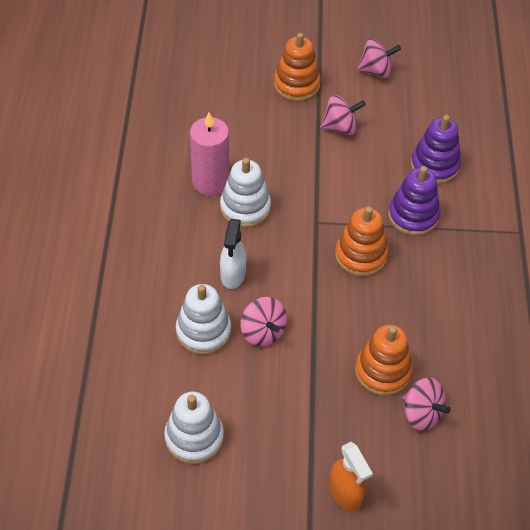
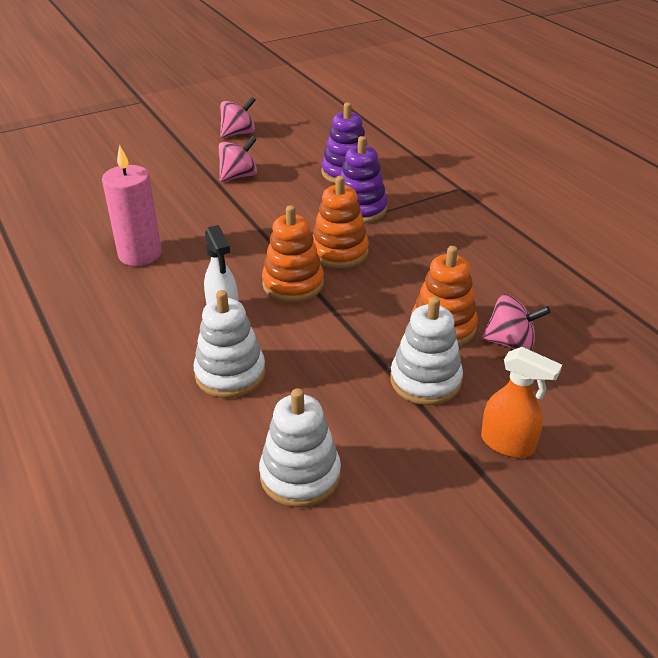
camera: 30 degrees left, 15 degrees down
(245, 208) = (193, 260): white stacking toy -> white stacking toy (425, 380)
(263, 332) = (295, 347): pink spinning top -> none
(296, 85) = (172, 163): orange stacking toy -> orange stacking toy (293, 284)

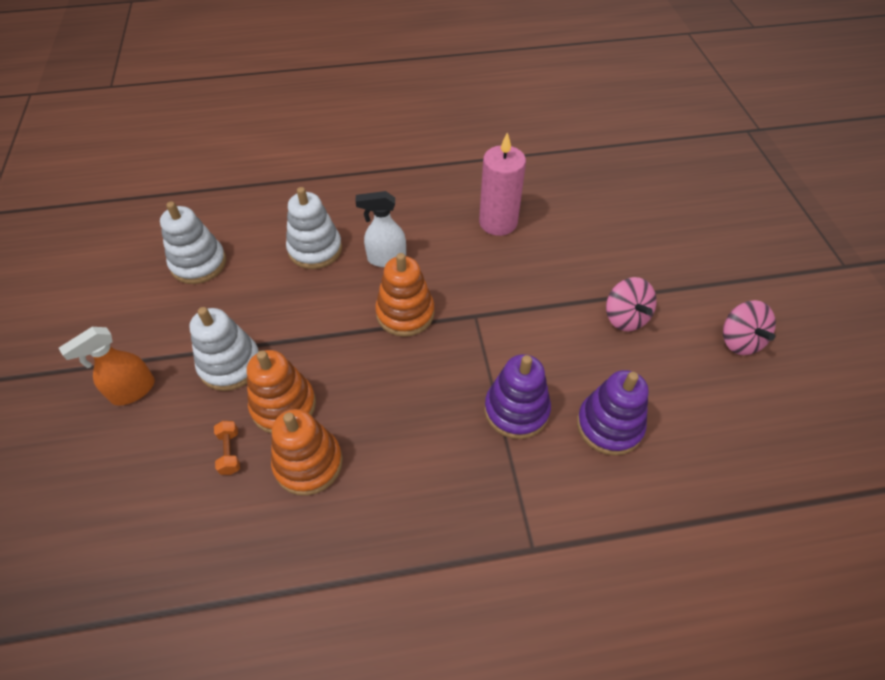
camera: 110 degrees right, 15 degrees up
(339, 252) = (440, 363): orange stacking toy -> orange stacking toy (308, 463)
(510, 343) = (230, 452): pink spinning top -> orange dumbbell

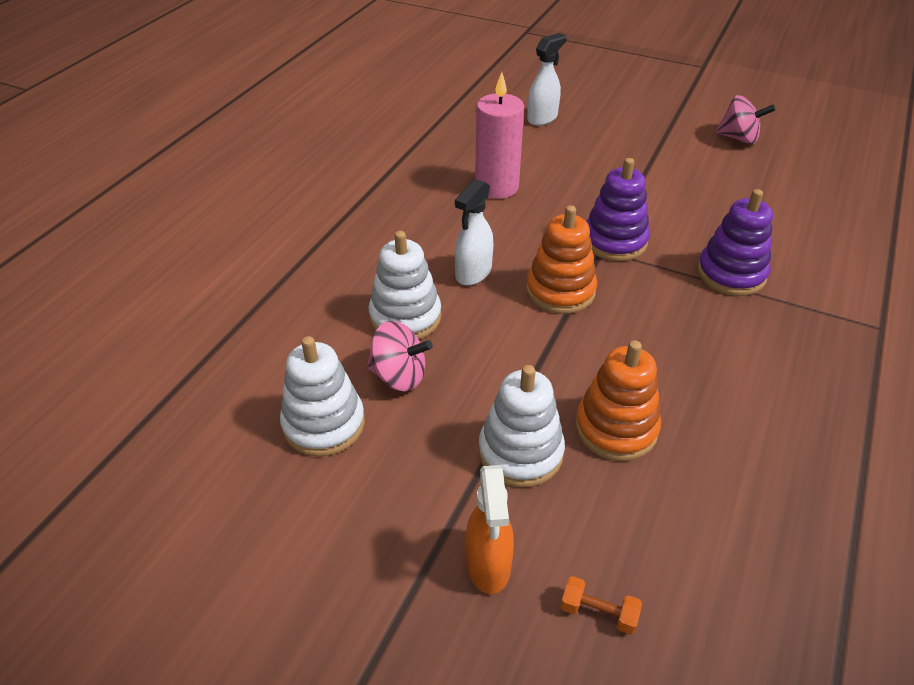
camera: 55 degrees left, 10 degrees down
(230, 452) = (651, 498): orange dumbbell -> orange dumbbell (598, 612)
(308, 463) = (706, 437): orange stacking toy -> none
(609, 425) = (780, 233): purple stacking toy -> purple stacking toy (614, 241)
(620, 203) = (542, 118): none -> white spray bottle
(625, 317) = (673, 175): pink spinning top -> pink spinning top (399, 376)

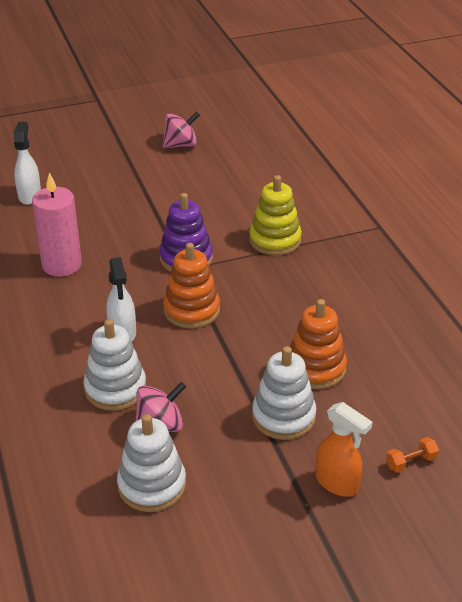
camera: 45 degrees left, 5 degrees down
(731, 274) = (275, 240): purple stacking toy -> yellow stacking toy

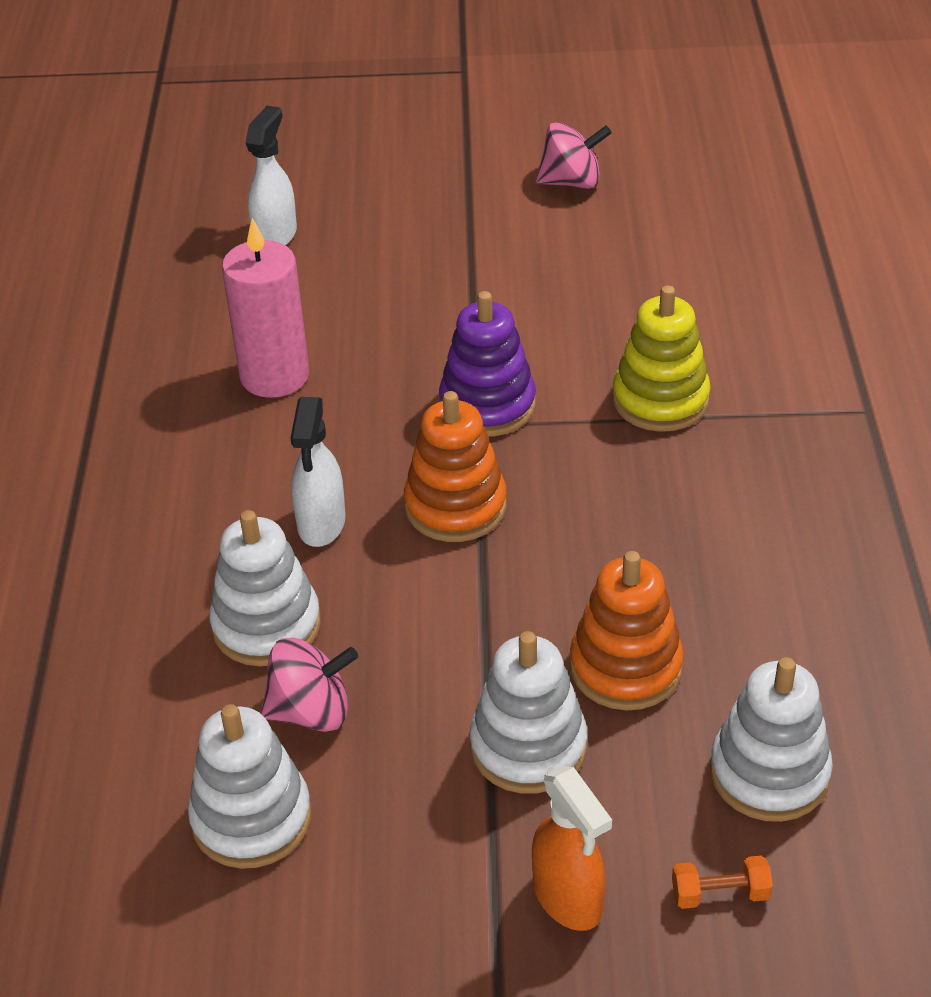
camera: 20 degrees right, 5 degrees up
(409, 401) = (769, 773): none -> white stacking toy

